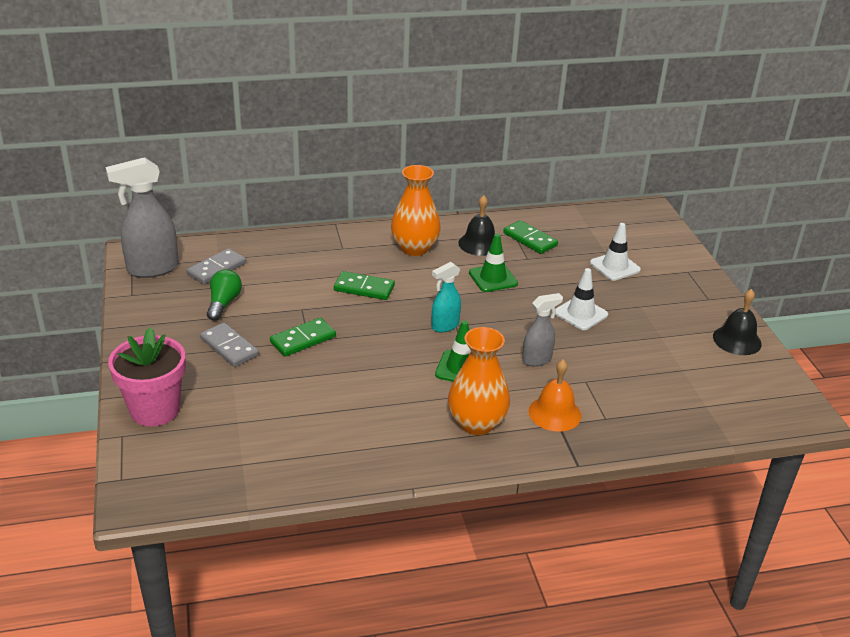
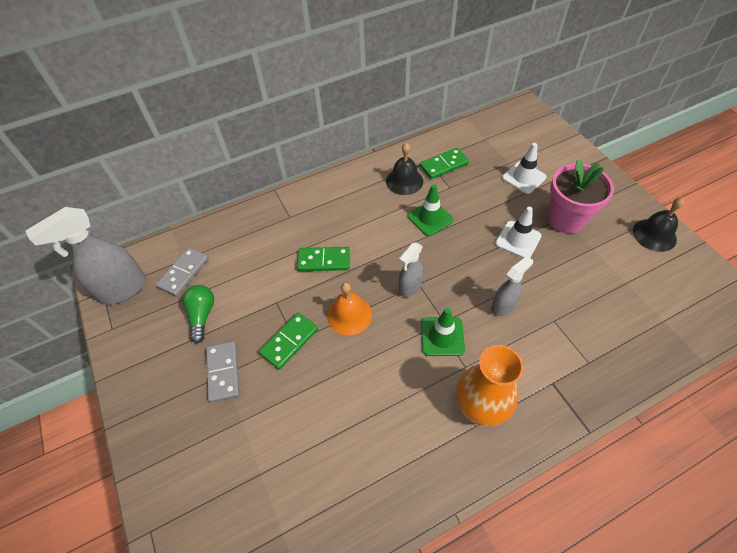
camera: 10 degrees left, 20 degrees up
(155, 410) = (174, 482): pink flower pot -> pink flower pot (566, 219)
(229, 347) = (223, 372): grey domino -> grey domino turned 45 degrees clockwise
(414, 248) = (352, 200): orange vase -> none
(444, 326) = (409, 287): turquoise spray bottle -> grey spray bottle
(530, 239) = (444, 165): green domino -> green domino turned 60 degrees counterclockwise
(554, 413) = (544, 369): orange bell -> orange bell (349, 315)

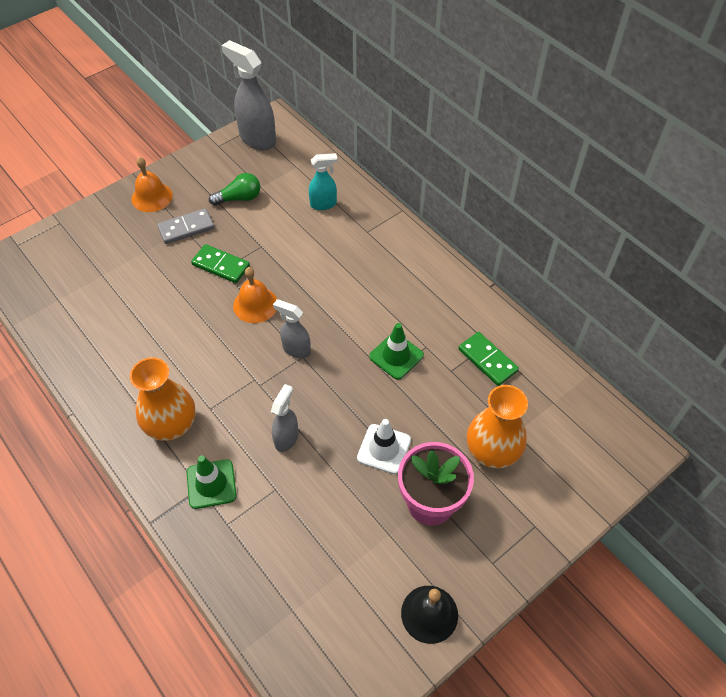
camera: 75 degrees right, 0 degrees up
(158, 407) = (152, 197): none -> orange bell
(183, 273) = (282, 172): grey domino -> none
(242, 244) = (323, 204): none -> turquoise spray bottle
(324, 260) = (316, 272): green domino -> none
(404, 181) = (448, 323): black bell -> none
(442, 336) = (241, 385): green traffic cone -> green traffic cone (211, 484)
(503, 306) = (286, 438): grey spray bottle -> grey spray bottle turned 105 degrees counterclockwise
(523, 177) = (492, 451): white traffic cone -> orange vase

